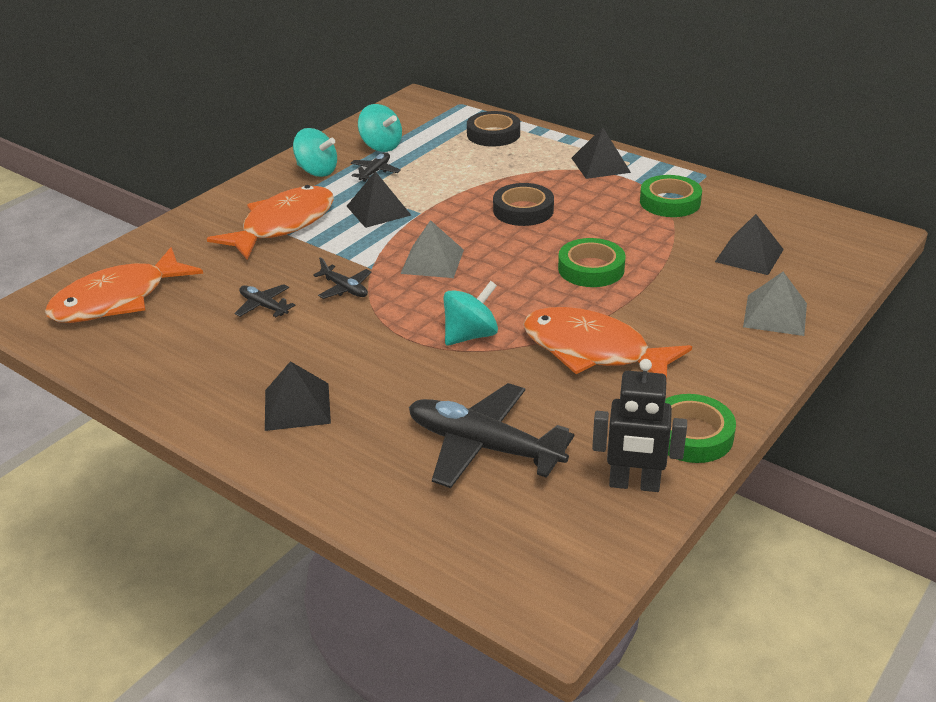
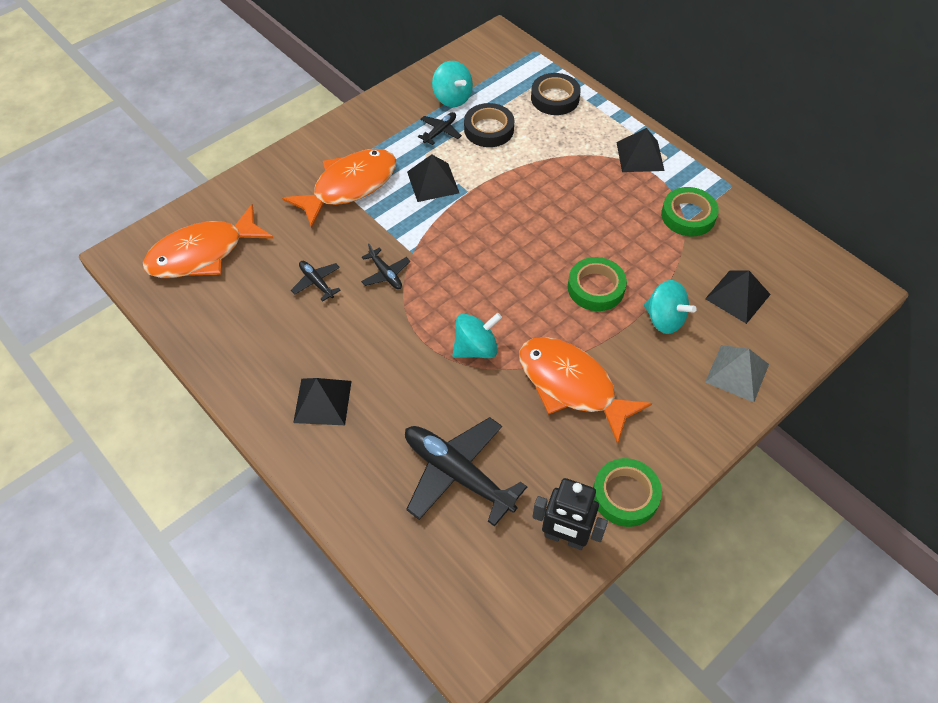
camera: 10 degrees right, 20 degrees up
(317, 171) = (390, 122): turquoise spinning top -> turquoise spinning top (664, 319)
(432, 261) = (464, 254): grey pyramid -> none
(523, 210) = (556, 204): black tape -> black tape (489, 129)

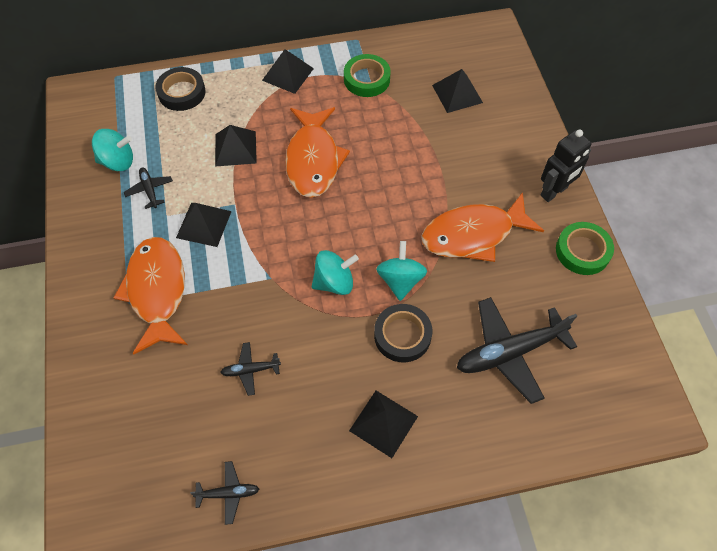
camera: 60 degrees left, 5 degrees up
(203, 253) = (142, 458): orange fish -> orange fish (313, 160)
(385, 274) = (279, 309): black plane -> black plane (228, 493)
(489, 129) = (177, 154): black tape -> black tape (402, 335)
(526, 162) = (235, 148): none -> black pyramid
(564, 538) = (598, 308): black robot -> black robot (554, 192)
(596, 288) = (394, 171): green tape -> none
(664, 319) = (450, 146): turquoise spinning top -> turquoise spinning top (334, 282)
(737, 373) = (520, 131): grey pyramid -> none

